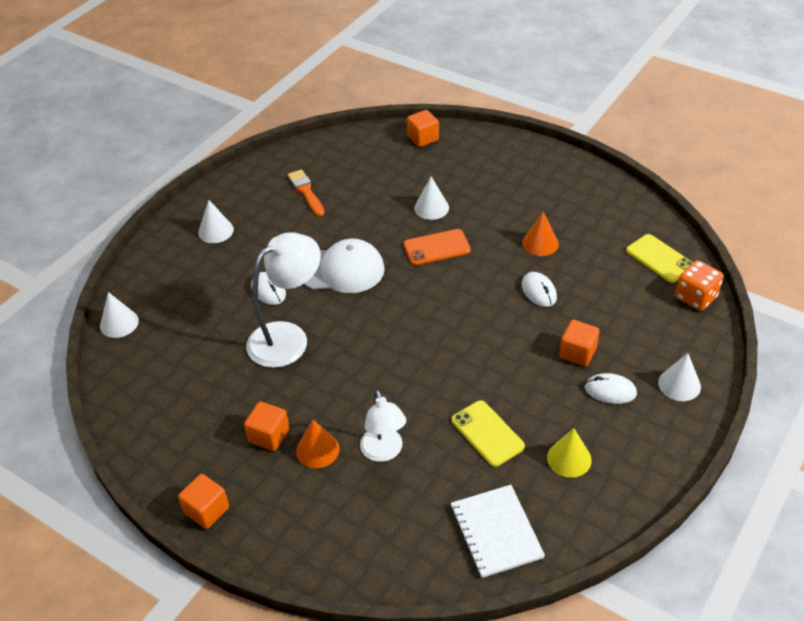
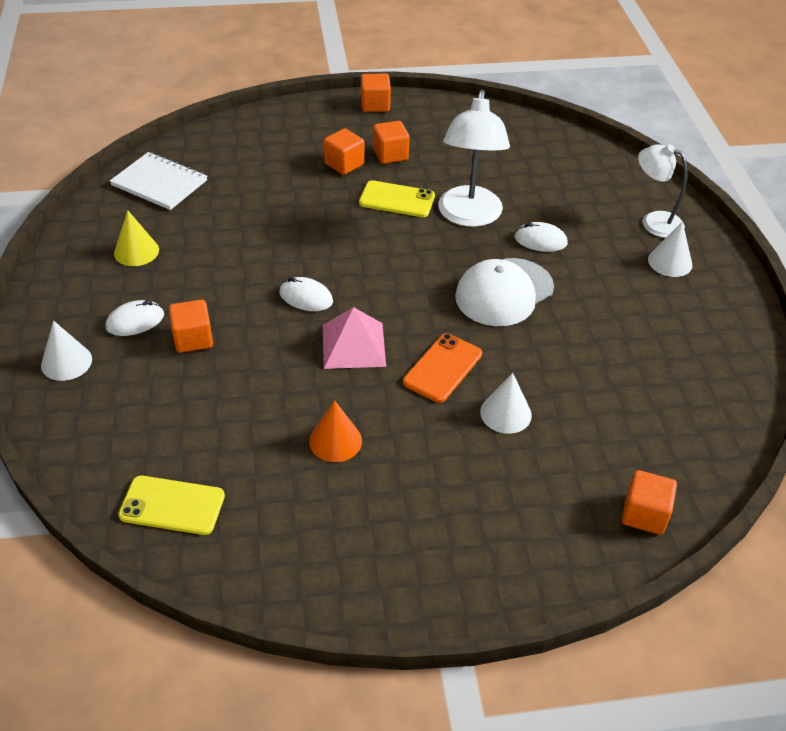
camera: 135 degrees right, 0 degrees up
(119, 323) = (611, 159): white cone -> none
(306, 192) = (658, 351): orange brush -> none
(317, 450) = (344, 164): orange cone -> orange cube
(384, 452) = (293, 186): white lamp -> white lamp (654, 221)
(475, 290) = (353, 345): none -> pink pyramid
(487, 433) = (222, 235): yellow phone -> yellow phone (397, 200)
(539, 291) = (285, 380): white mouse -> white mouse (306, 297)
(696, 297) = (96, 474): orange dice -> none

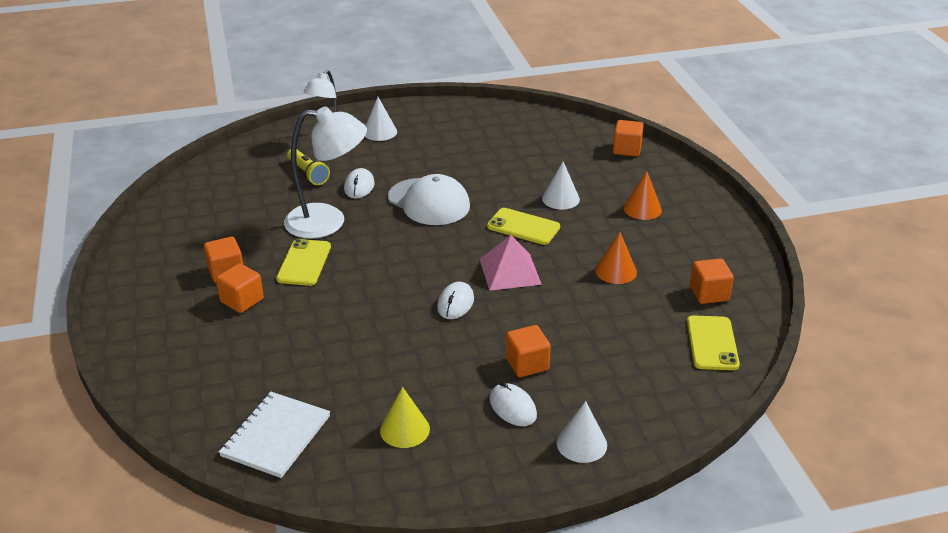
camera: 95 degrees left, 10 degrees down
(375, 105) = (126, 289): orange cube -> orange cube (709, 294)
(443, 368) = (523, 227): orange phone -> yellow phone
(475, 498) = (642, 209): none -> orange cone
(567, 204) = (308, 174): none -> yellow flashlight

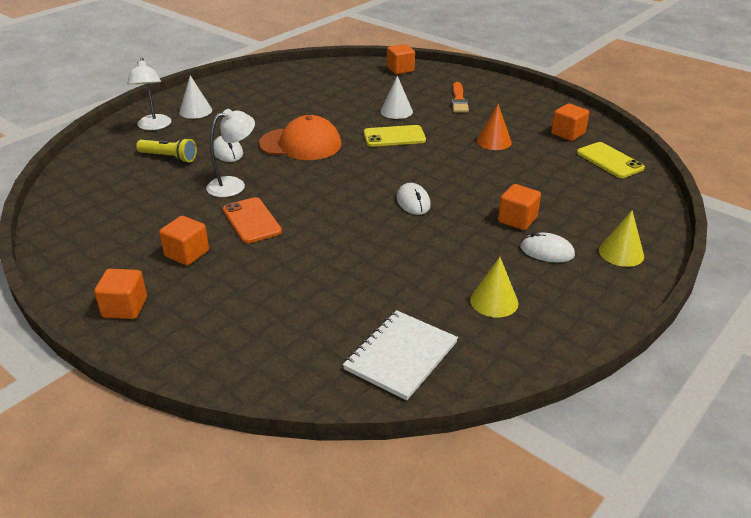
camera: 35 degrees left, 0 degrees up
(242, 300) = (231, 269): orange cube -> orange cube (125, 308)
(276, 436) = (401, 356): white notebook -> white notebook turned 45 degrees clockwise
(304, 263) = (251, 220): yellow phone -> orange phone
(328, 222) = (233, 185): white lamp -> white lamp, size x0.64
(429, 202) = (301, 144): white cap -> orange cap
(509, 271) = (423, 167): pink pyramid -> none
(581, 443) = (621, 253): white cone -> yellow cone
(642, 209) = (459, 100): orange cone -> orange brush

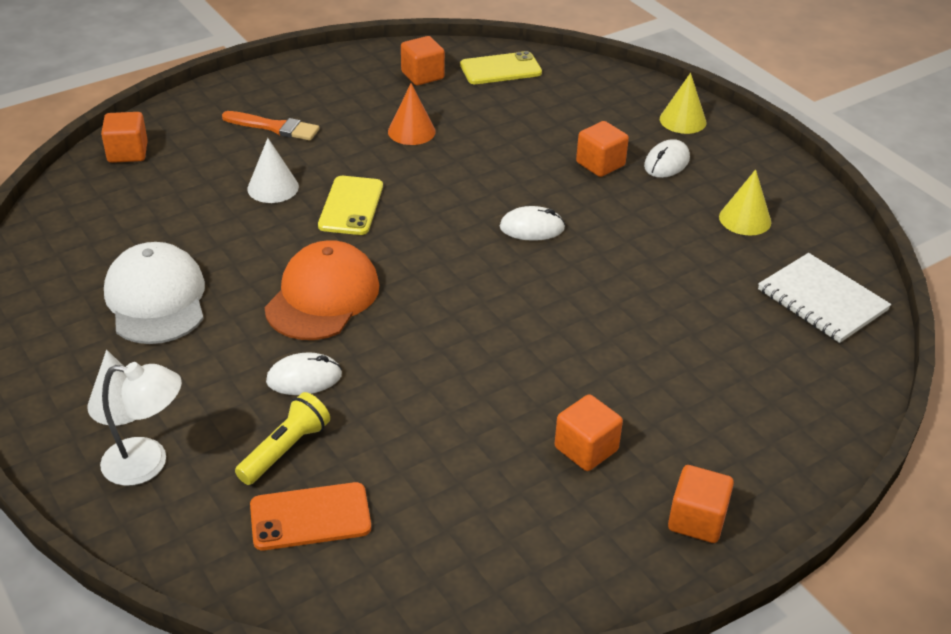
camera: 75 degrees left, 5 degrees up
(233, 185) = (414, 382): white lamp -> none
(251, 220) = (523, 376): orange phone -> orange phone (310, 517)
(278, 102) = (156, 299): none -> white cap

